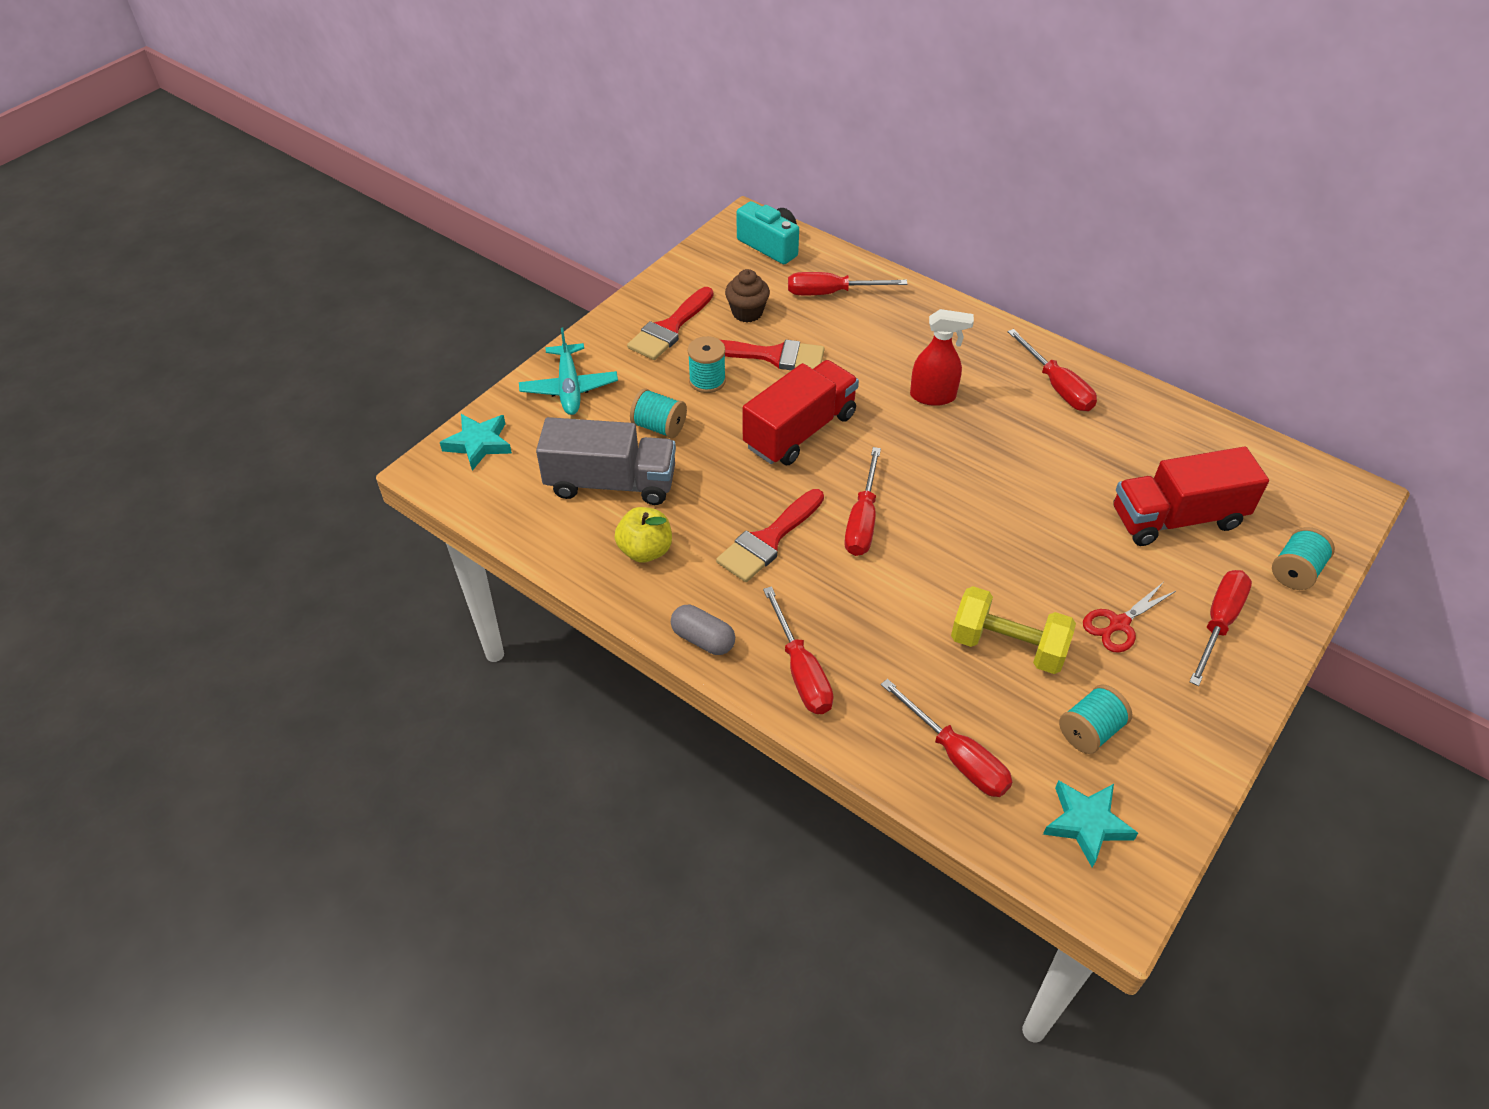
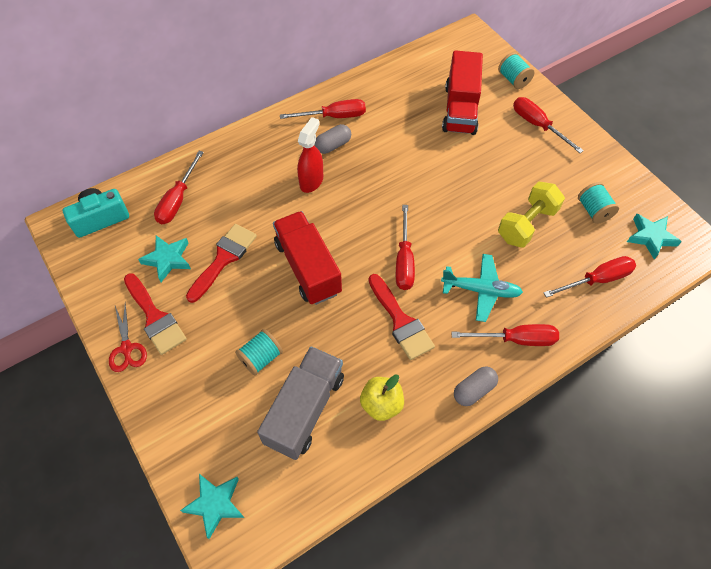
camera: 70 degrees left, 10 degrees up
(569, 388) = (184, 412): turquoise plane -> turquoise plane (481, 290)
(707, 381) = (228, 310): turquoise spool -> none
(747, 312) = (168, 259): brown cupcake -> turquoise star
(862, 520) = (404, 260): red screwdriver -> red screwdriver turned 60 degrees clockwise
(1006, 399) = (333, 145): none -> grey capsule
(1119, 624) = (526, 167): red scissors -> red scissors (127, 348)

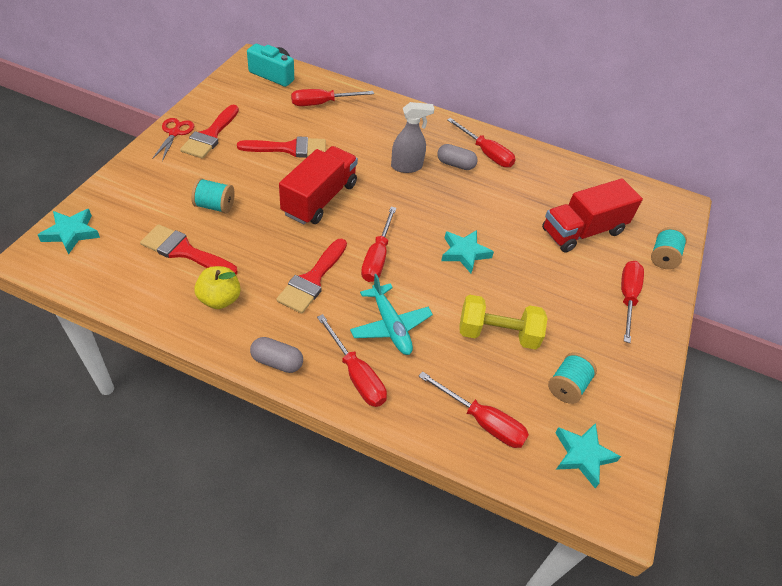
camera: 50 degrees right, 10 degrees down
(127, 348) = (174, 133): red scissors -> red scissors turned 150 degrees clockwise
(168, 259) = (265, 120): turquoise star -> turquoise star (464, 253)
(305, 409) = (184, 251): grey truck -> red brush
(311, 181) = (407, 166): red spray bottle -> grey spray bottle
(404, 260) = (377, 257): red screwdriver -> red screwdriver turned 45 degrees counterclockwise

